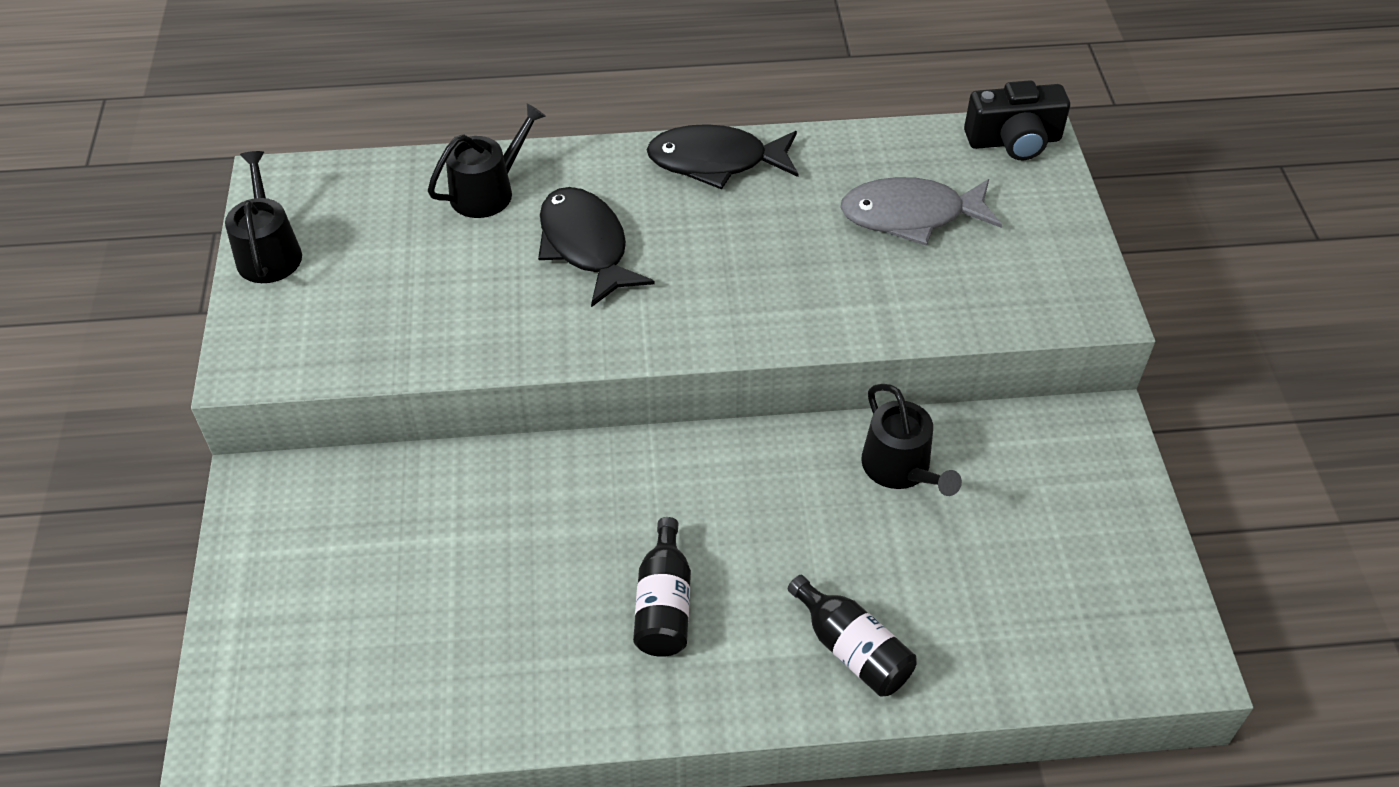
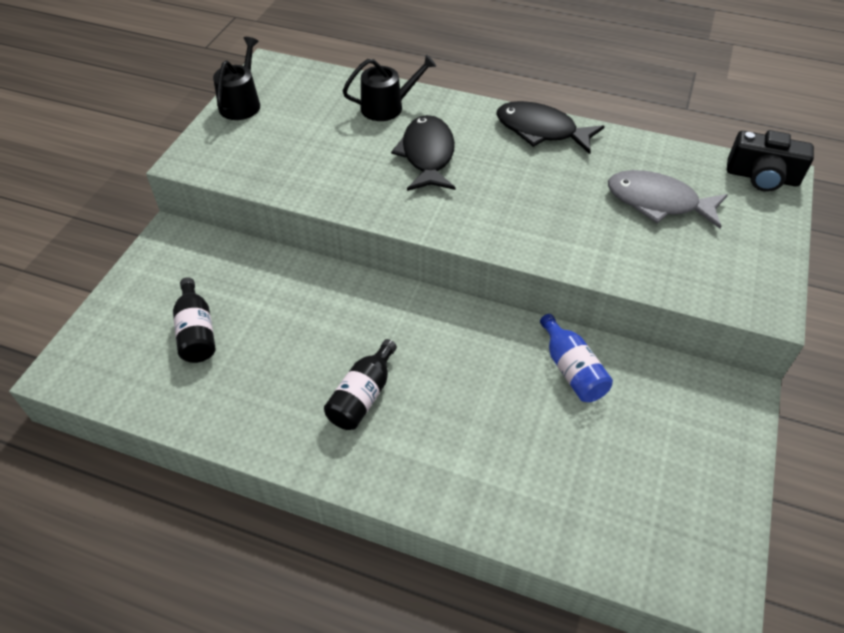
camera: 25 degrees right, 0 degrees up
(852, 649) = (470, 476): black bottle -> black bottle (196, 332)
(900, 468) = (572, 369): black watering can -> blue bottle

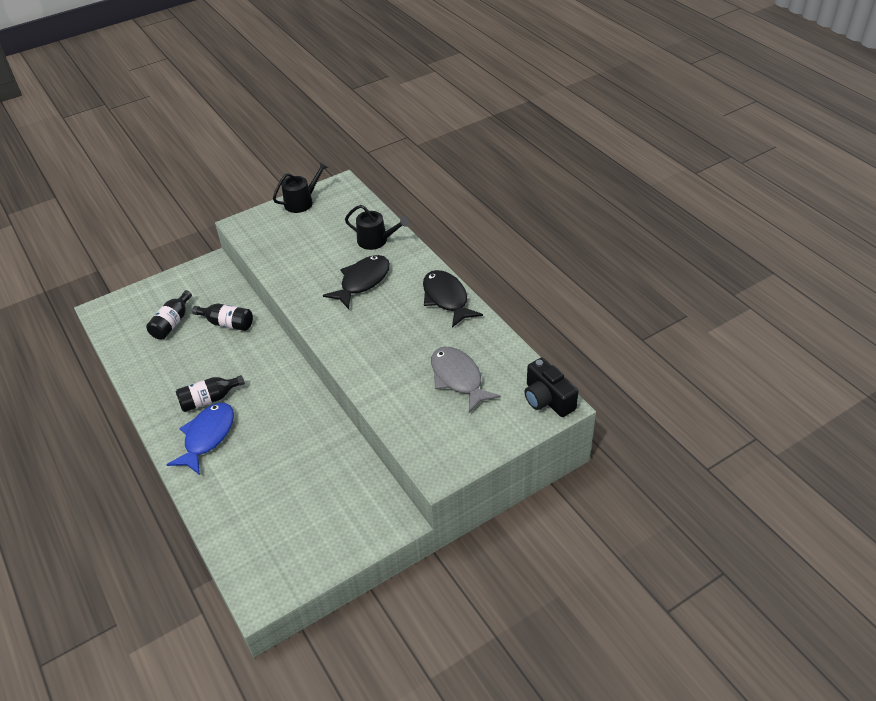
camera: 40 degrees right, 5 degrees down
(276, 293) = (227, 323): none -> black bottle
(416, 442) = (207, 437): none -> blue fish
(572, 369) = (323, 450): blue bottle -> none

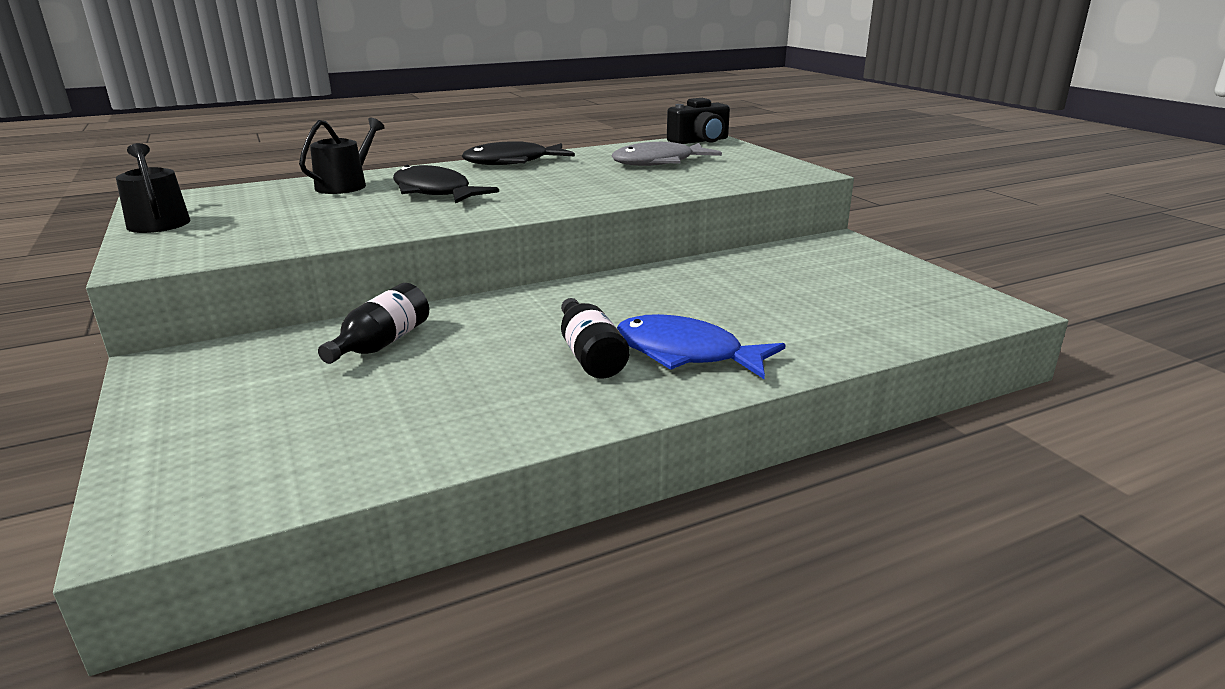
camera: 85 degrees left, 20 degrees down
(172, 323) = (320, 404): black bottle -> none

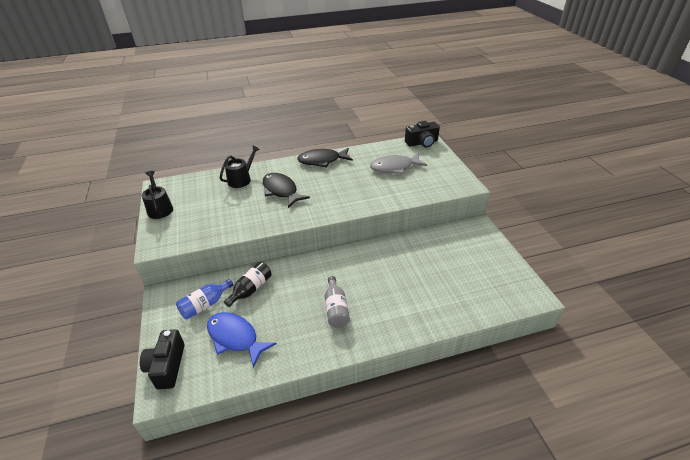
camera: 10 degrees right, 15 degrees up
(166, 475) = (167, 366): none -> black camera
(269, 372) = (205, 305): none -> blue bottle
(590, 355) = (336, 309): black bottle -> grey bottle
(686, 354) = (377, 313): blue fish -> blue fish (235, 338)

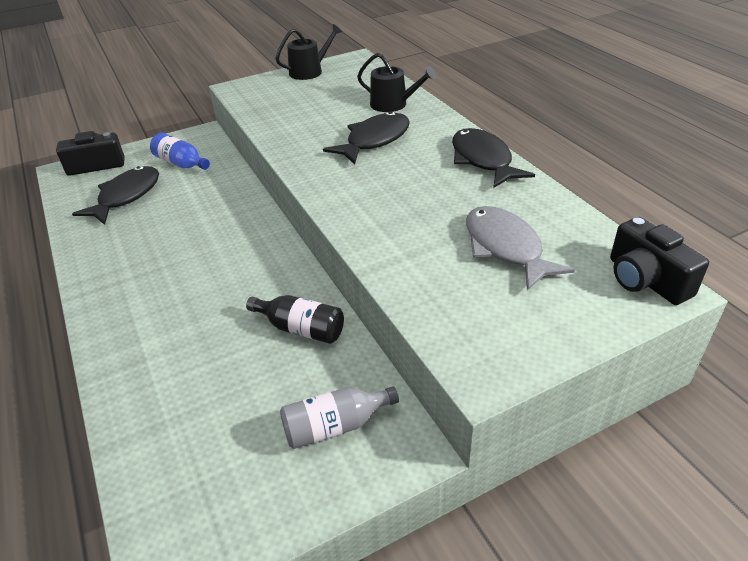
camera: 80 degrees right, 0 degrees up
(235, 338) = (126, 196): blue fish -> black fish
(251, 289) = (205, 188): black bottle -> black bottle (301, 329)
(336, 309) = (163, 267): grey bottle -> grey bottle (335, 426)

